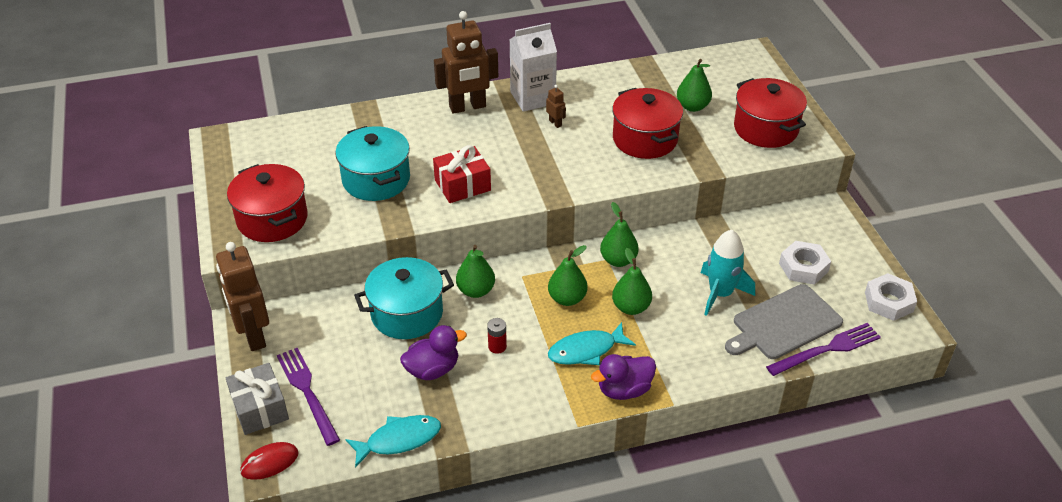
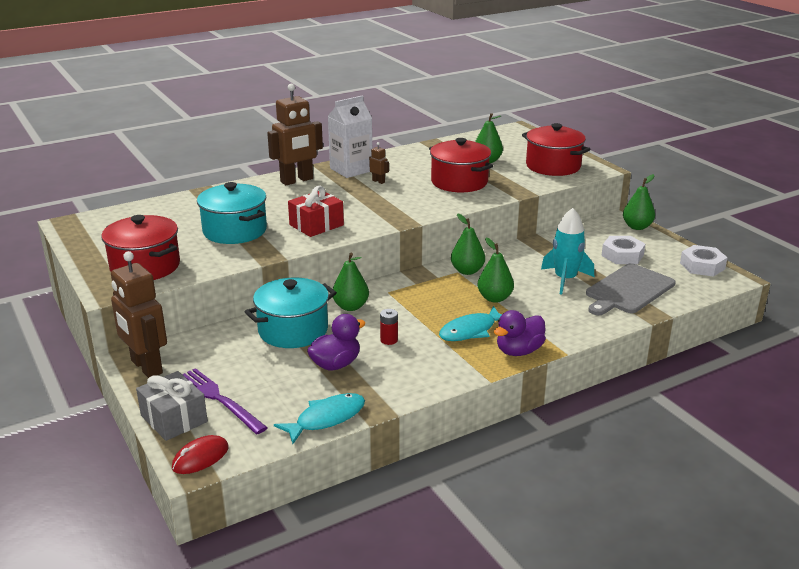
camera: 15 degrees left, 15 degrees down
(567, 298) = (436, 300): green pear -> green pear (637, 227)
(827, 349) = (673, 301): purple fork -> none

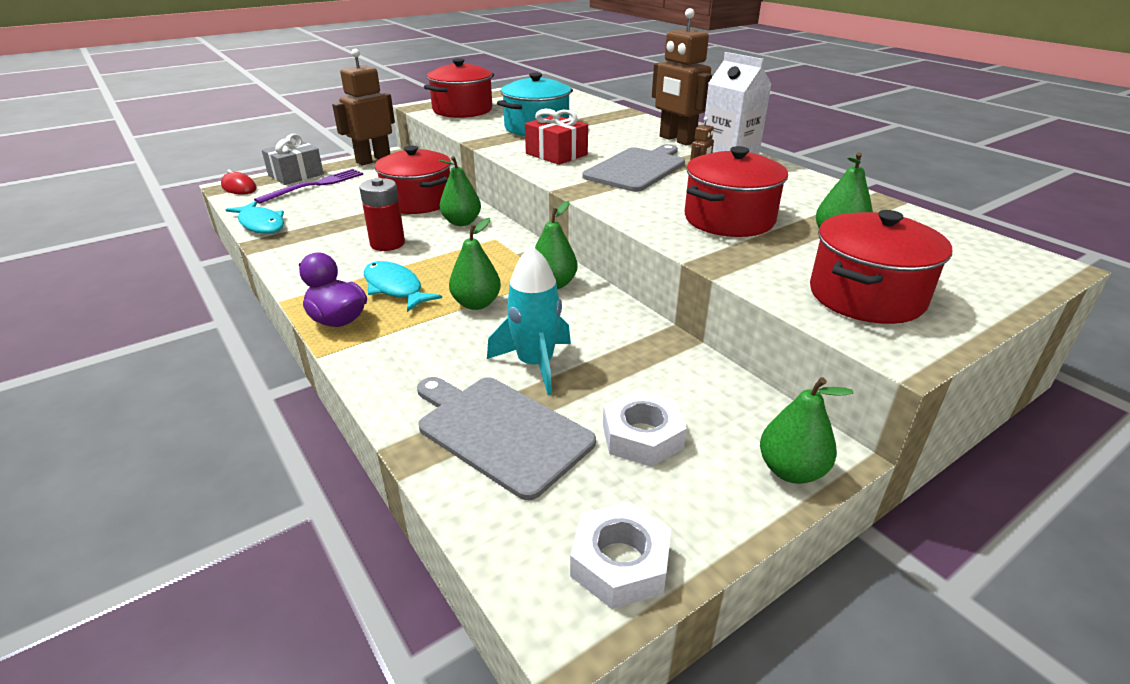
camera: 85 degrees right, 5 degrees up
(293, 330) = (418, 201): turquoise pot -> red pot
(336, 364) = (349, 222): purple duck -> none
(361, 199) = (637, 168): none -> grey cutting board
(389, 340) = (387, 244): red battery -> red battery, size x1.77

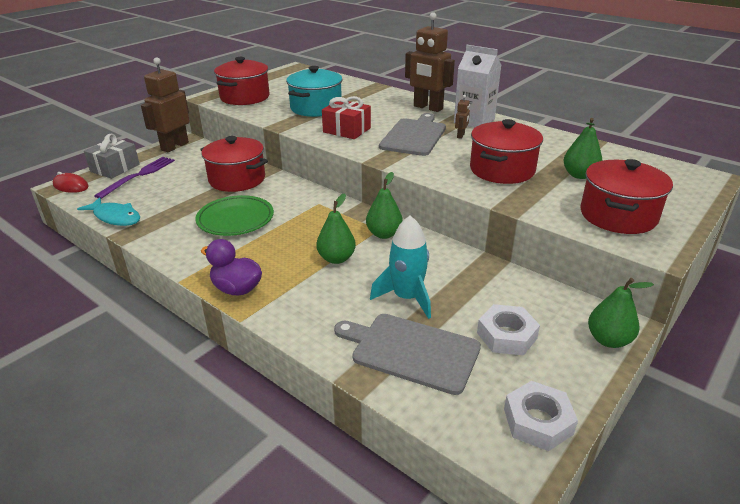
camera: 15 degrees left, 0 degrees up
(387, 244) = (235, 219): red battery -> green plate
(395, 288) = (266, 256): turquoise fish -> none
(461, 222) = (284, 193): green pear -> none

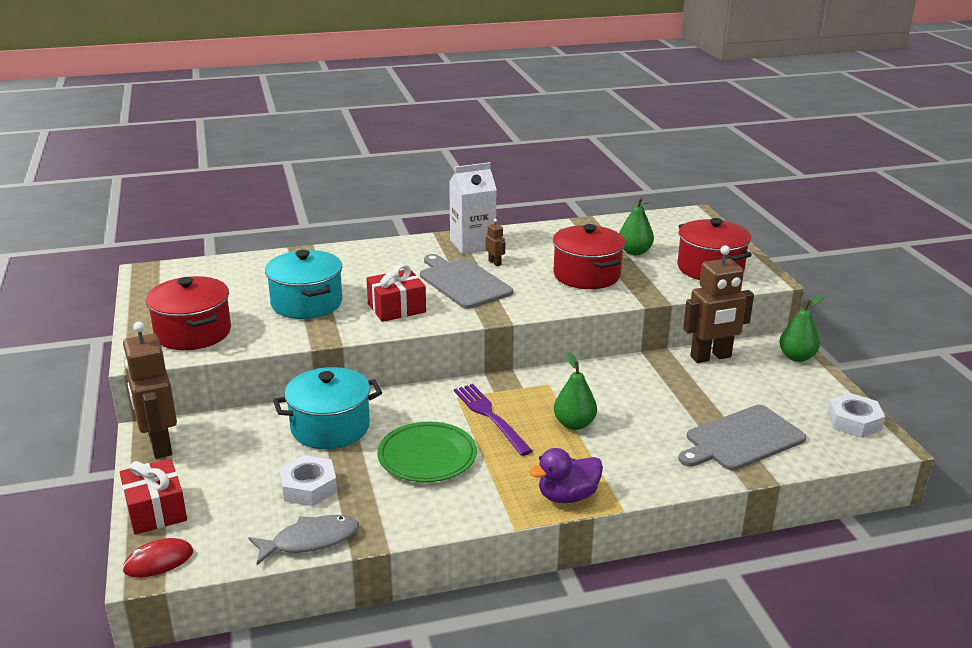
camera: 55 degrees left, 5 degrees down
(115, 168) = (156, 510): grey gift -> red gift
(115, 217) = (310, 541): turquoise fish -> grey fish
(139, 176) = (212, 496): purple fork -> purple fork (490, 416)
(237, 179) = (330, 427): red pot -> turquoise pot
(384, 234) = (560, 385): green pear -> none
(407, 297) = (671, 413): turquoise rocket -> none
(428, 108) = (406, 250): brown robot -> brown robot (711, 357)
(506, 335) = (758, 392): white nut -> white nut (309, 487)

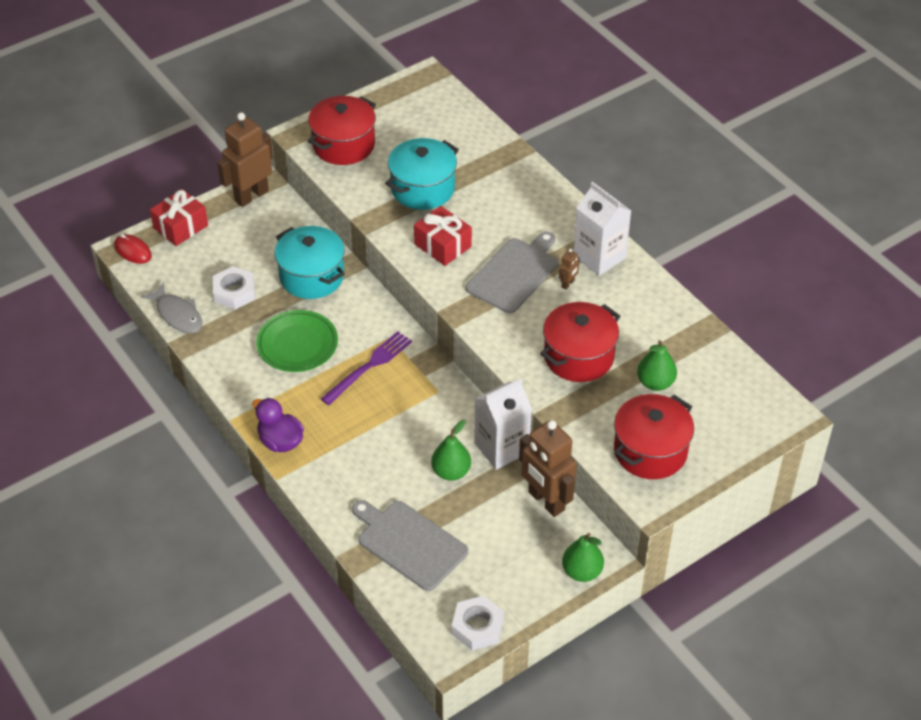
camera: 70 degrees right, 20 degrees up
(574, 424) = (382, 423): green pear -> green pear (451, 472)
(638, 365) = (501, 448): none -> white carton

